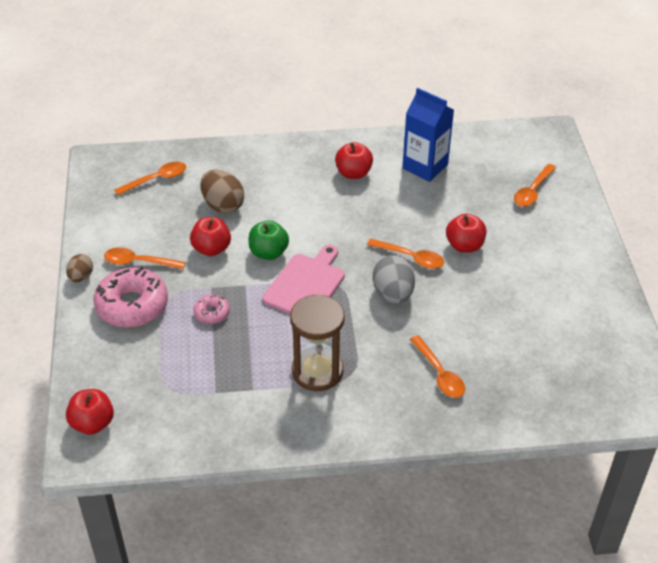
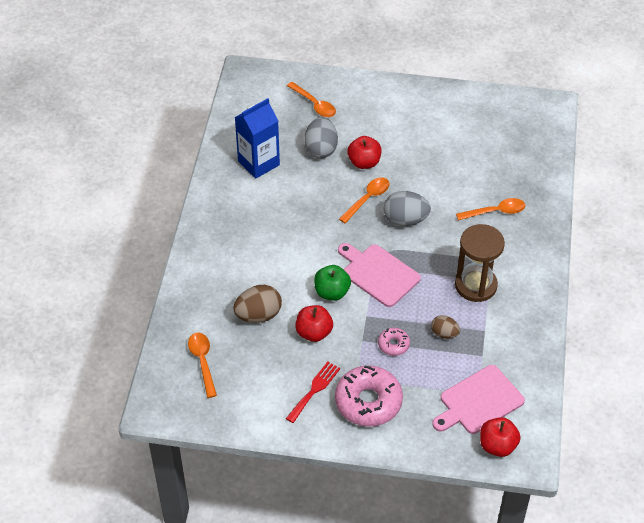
camera: 75 degrees left, 5 degrees up
(81, 277) = (320, 438): brown egg -> brown egg (444, 334)
(139, 262) = (314, 390): orange spoon -> red fork
(150, 398) = (479, 401): none -> pink cutting board
(353, 173) = (249, 213): red apple -> none
(467, 208) = (321, 149): none -> grey egg

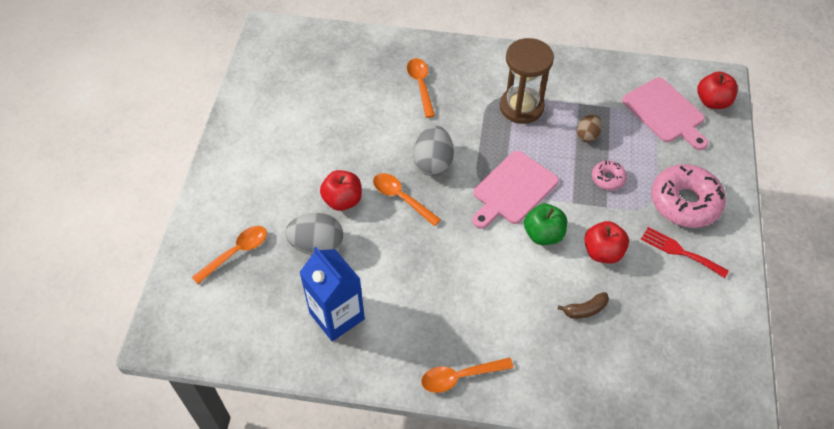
camera: 90 degrees left, 5 degrees up
(203, 362) = (663, 369): orange spoon -> orange spoon (460, 376)
(258, 315) = (585, 309): brown egg -> brown banana

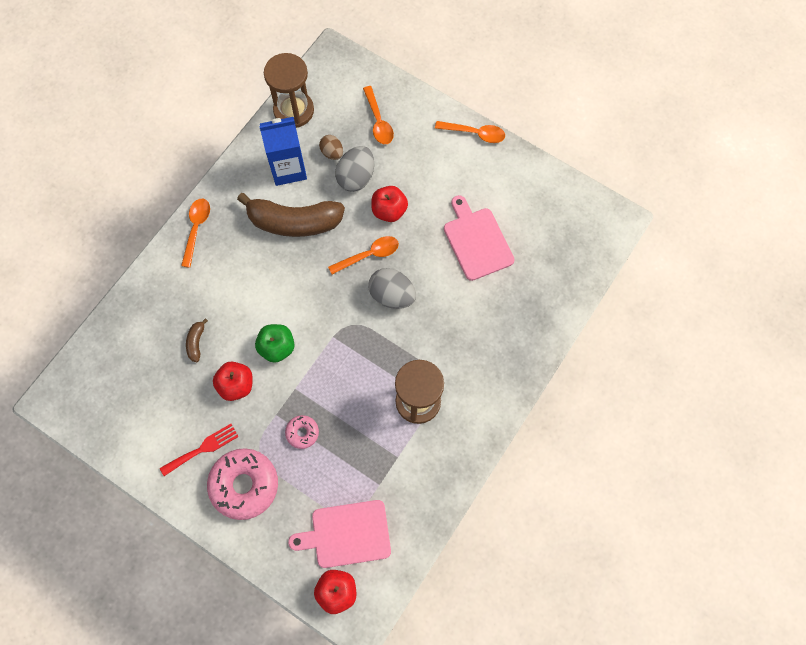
camera: 115 degrees right, 15 degrees up
(256, 346) = (293, 110): none -> brown hourglass
(399, 280) = (294, 222): none -> brown banana
(421, 85) = (485, 324): orange spoon -> orange spoon (474, 133)
(513, 190) = (332, 346): pink cutting board -> pink cutting board (477, 241)
(587, 135) = (357, 443): brown egg -> brown egg (332, 153)

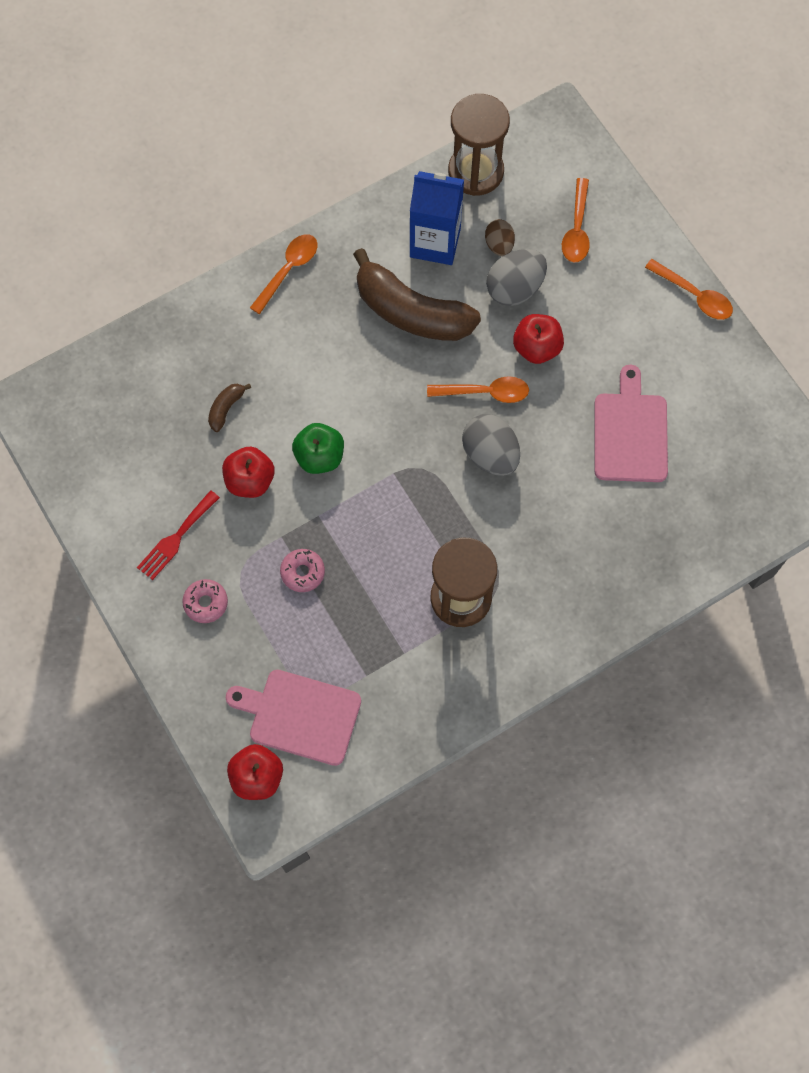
camera: 25 degrees right, 0 degrees up
(202, 449) = (176, 538): red fork -> red fork turned 135 degrees clockwise
(244, 485) = (206, 603): pink donut -> pink donut, size x0.49

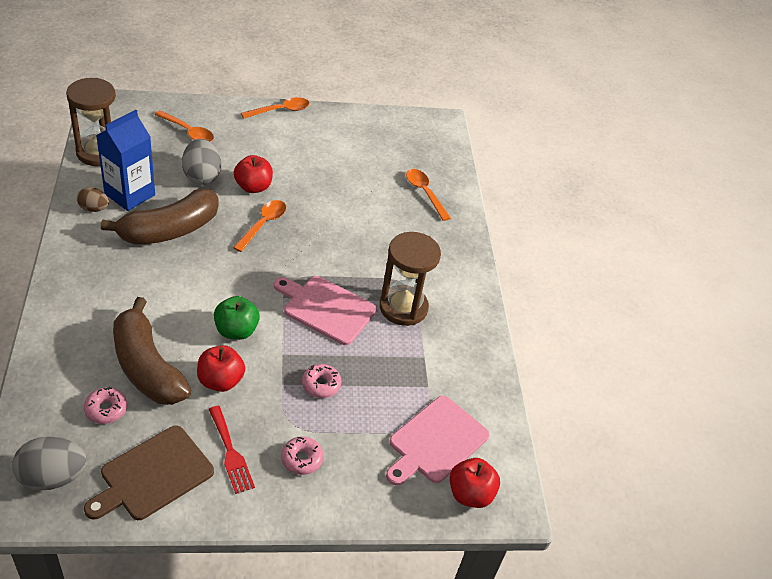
camera: 70 degrees left, 25 degrees down
(116, 490) = (153, 475): none -> brown cutting board
(159, 407) = (106, 409): none -> pink donut
(226, 408) = (147, 367): brown banana -> brown banana, size x2.44
(288, 270) = (70, 276): orange spoon -> orange spoon (425, 193)
(490, 454) = (310, 243): grey egg -> grey egg (53, 477)
(499, 245) = (163, 168): brown egg -> brown egg (94, 209)
(630, 433) = (348, 177): pink cutting board -> pink cutting board (326, 308)

